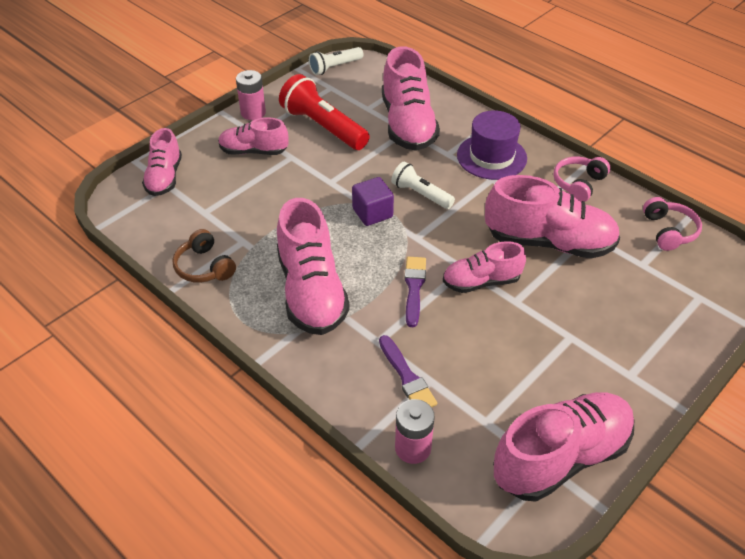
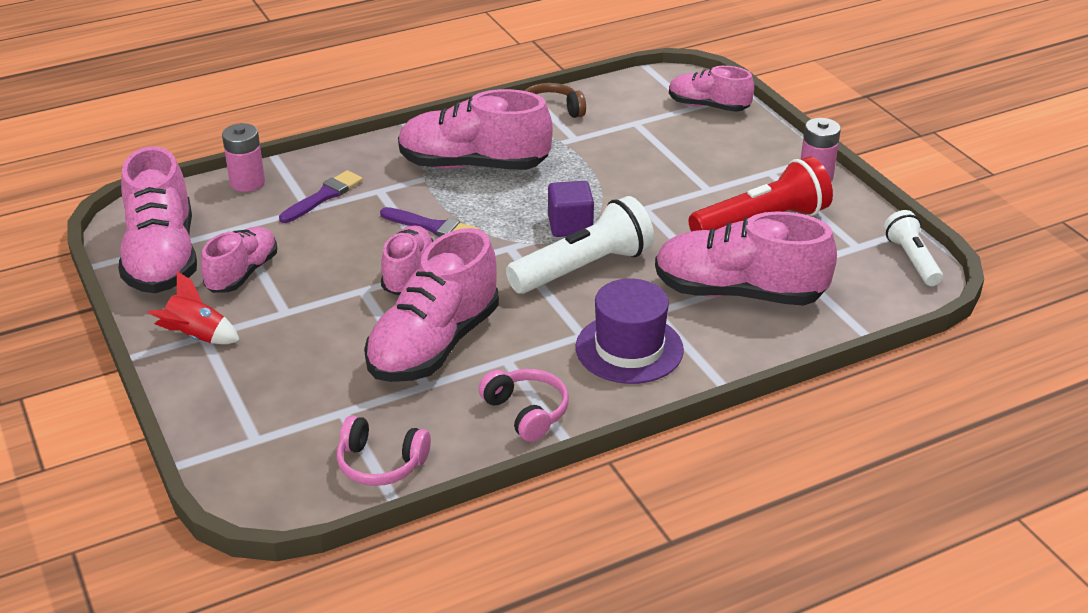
camera: 110 degrees right, 10 degrees down
(253, 151) = (731, 166): pink shoe -> pink shoe (242, 273)
(407, 377) = (323, 196): purple brush -> purple brush turned 135 degrees clockwise
(421, 194) = (583, 268): white flashlight -> white flashlight, size x1.68
(635, 378) = (196, 337): none -> red rocket

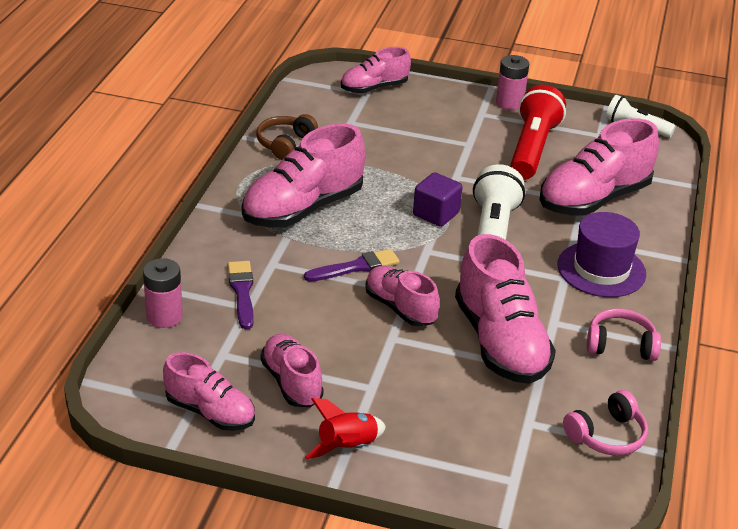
camera: 50 degrees left, 0 degrees up
(162, 258) = (210, 412): pink shoe -> pink shoe, size x0.60

